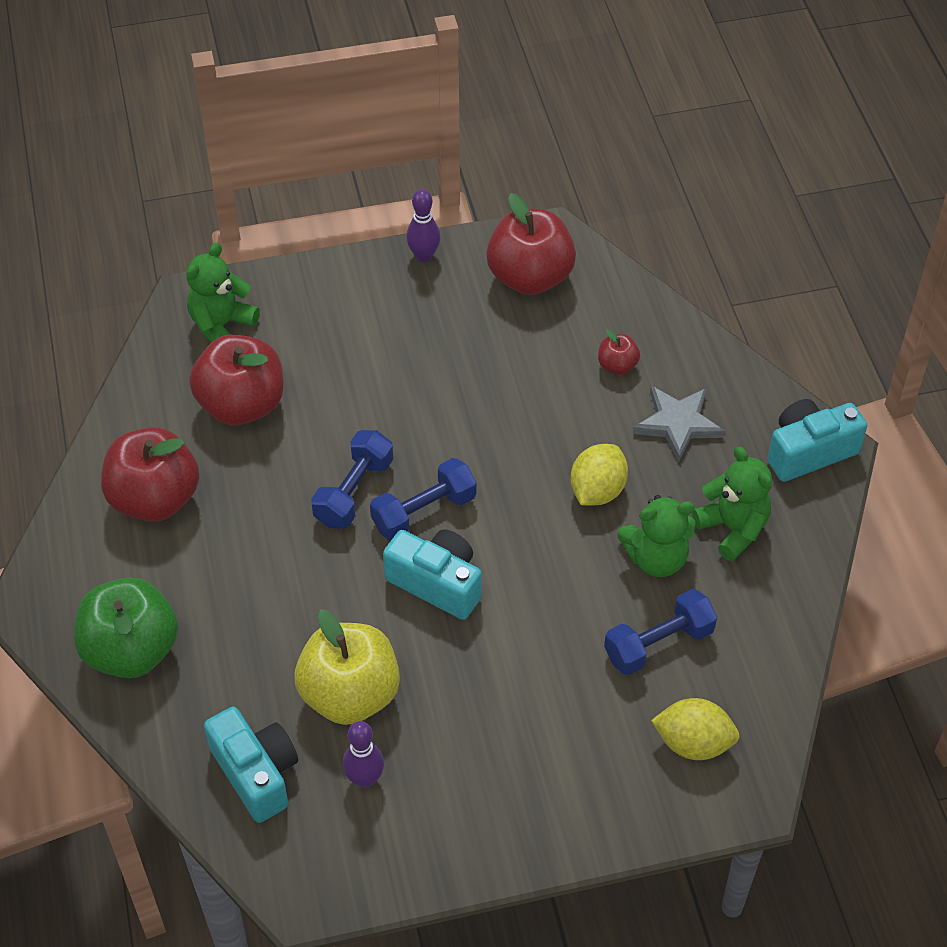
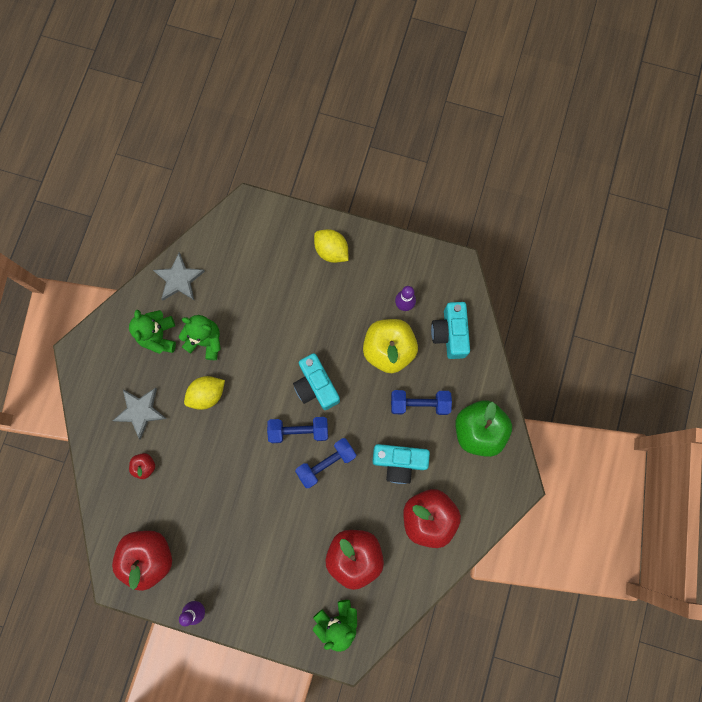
camera: 150 degrees left, 25 degrees up
(658, 644) = (235, 297): blue dumbbell -> blue dumbbell (419, 404)
(693, 743) = (253, 242): yellow lemon -> yellow lemon (331, 251)
(768, 623) = (179, 279): none -> grey star
(809, 451) = (90, 357): turquoise camera -> turquoise camera (399, 462)

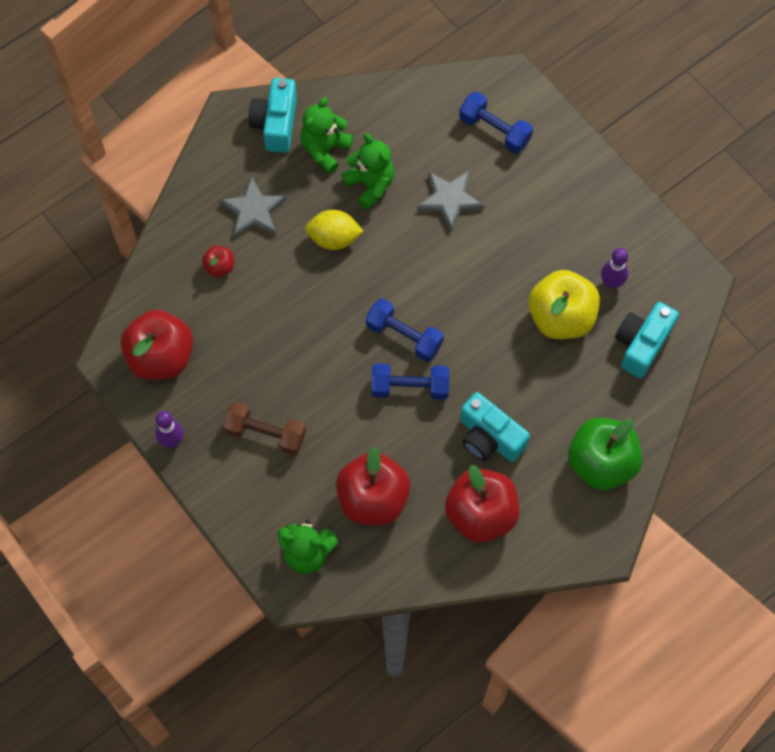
camera: 35 degrees right, 10 degrees down
(179, 279) = (386, 107): grey star -> grey star (449, 200)
(255, 561) = (265, 434): none -> brown dumbbell
(316, 386) = (455, 303): turquoise camera -> turquoise camera (276, 124)
(331, 251) = (570, 179): yellow lemon -> none
(419, 404) = (555, 393): blue dumbbell -> blue dumbbell (494, 130)

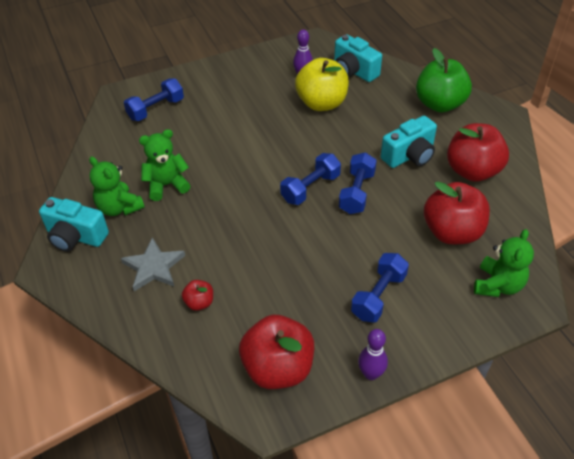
camera: 75 degrees left, 20 degrees down
(265, 434) = (378, 296): brown dumbbell -> blue dumbbell
(334, 238) = (205, 216): yellow lemon -> none
(449, 200) = (202, 142): grey star -> none

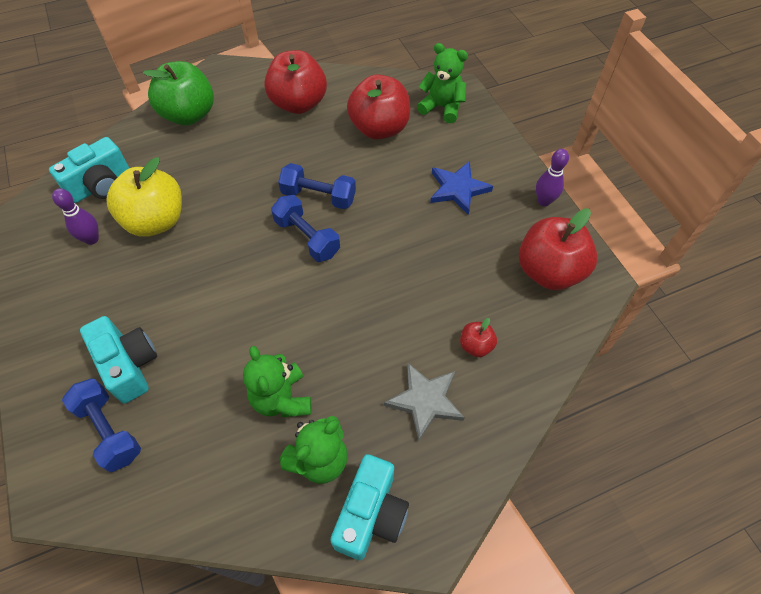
camera: 90 degrees left, 10 degrees up
(378, 296) = (458, 189): blue dumbbell -> blue star
(409, 155) = (268, 148): turquoise camera -> turquoise camera (129, 365)

